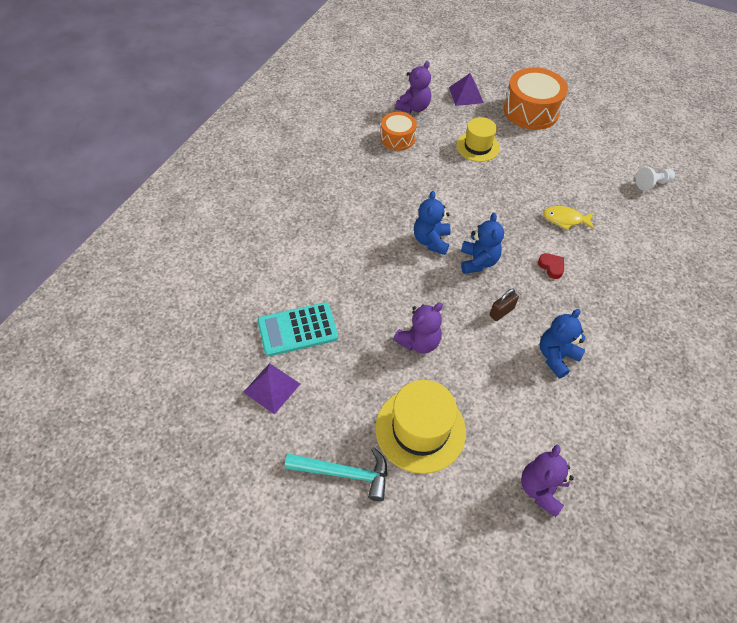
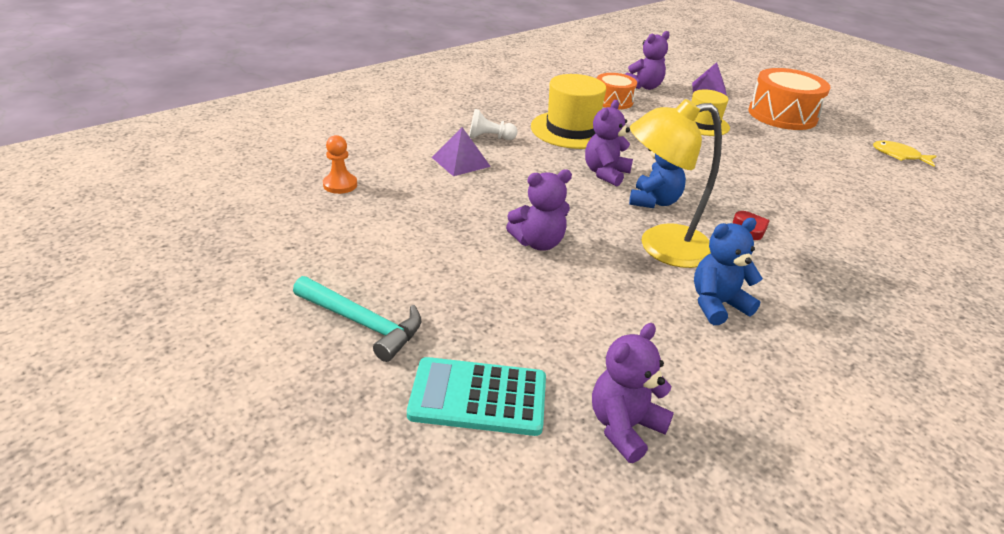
camera: 20 degrees right, 20 degrees down
(242, 335) = (340, 185): none -> orange pawn
(271, 388) = (337, 230): purple pyramid -> purple pyramid (461, 162)
(297, 329) = (402, 196): turquoise calculator -> turquoise calculator (478, 397)
(420, 429) = (488, 315): yellow hat -> yellow hat (571, 130)
(431, 241) = (605, 173): blue teddy bear -> purple teddy bear
(501, 312) = (661, 247): brown padlock -> yellow lamp
(565, 219) = (787, 197): yellow fish -> yellow fish (899, 156)
(652, 184) = (923, 198): white pawn -> white pawn (489, 138)

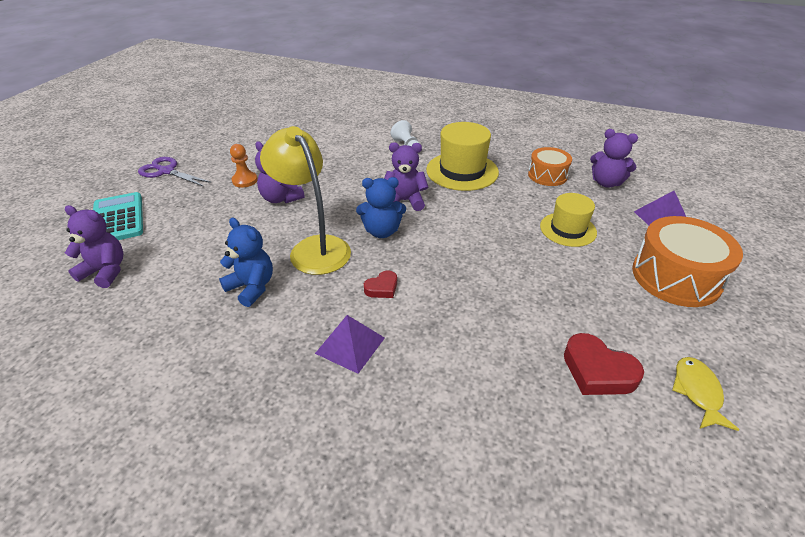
camera: 65 degrees right, 5 degrees up
(340, 185) = (294, 124): orange pawn -> orange pawn (245, 180)
(363, 323) = (166, 171): turquoise hammer -> purple scissors
(461, 162) = (360, 147): purple pyramid -> purple pyramid (350, 345)
(876, 177) = (597, 371): none -> red heart

